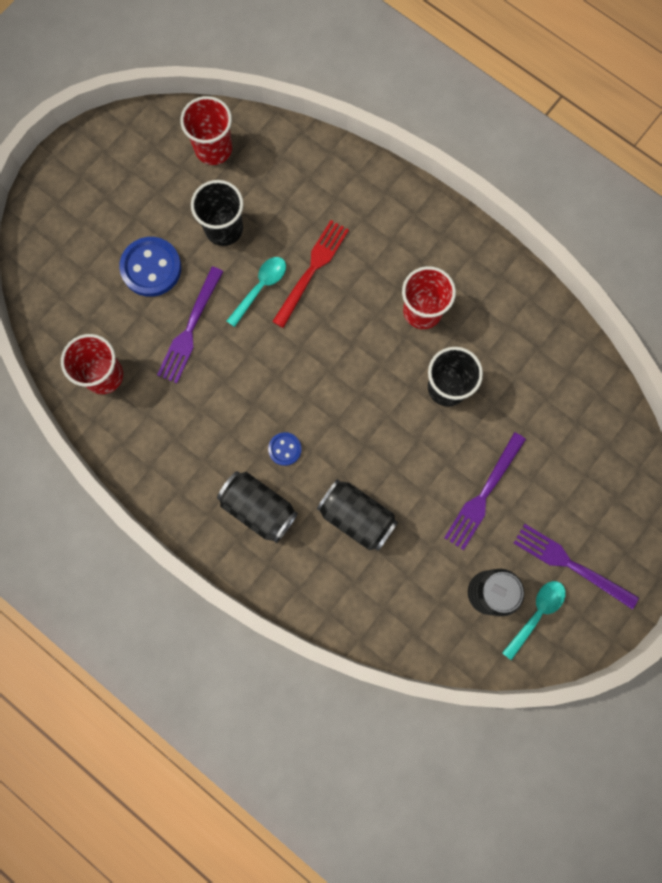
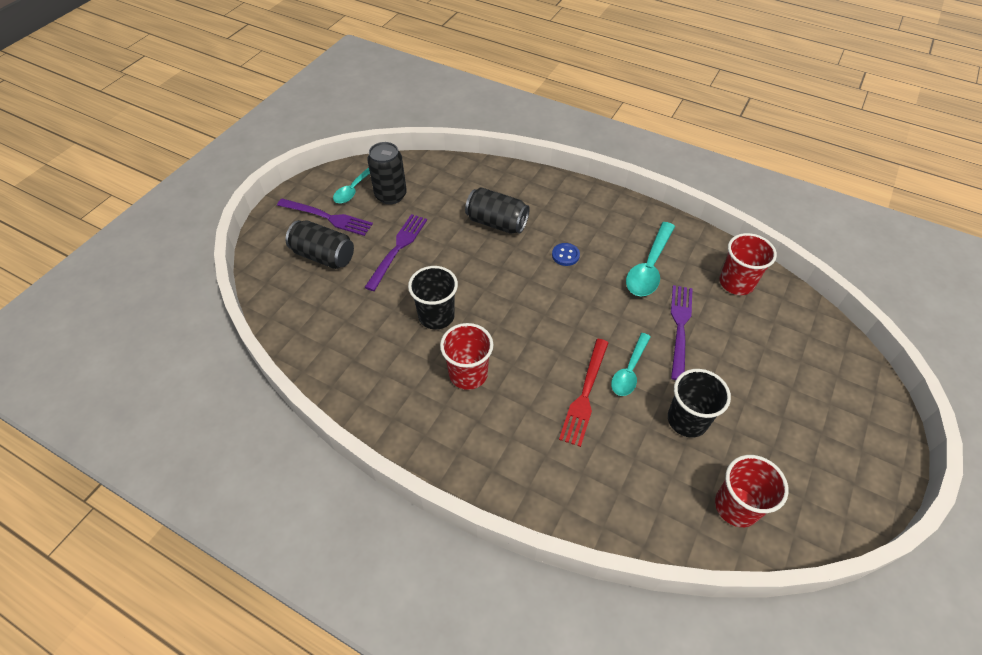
camera: 170 degrees right, 25 degrees down
(151, 268) = (740, 372): blue button -> none
(193, 414) = (649, 267): none -> turquoise spoon
(259, 508) = (573, 218): black can -> black can (323, 256)

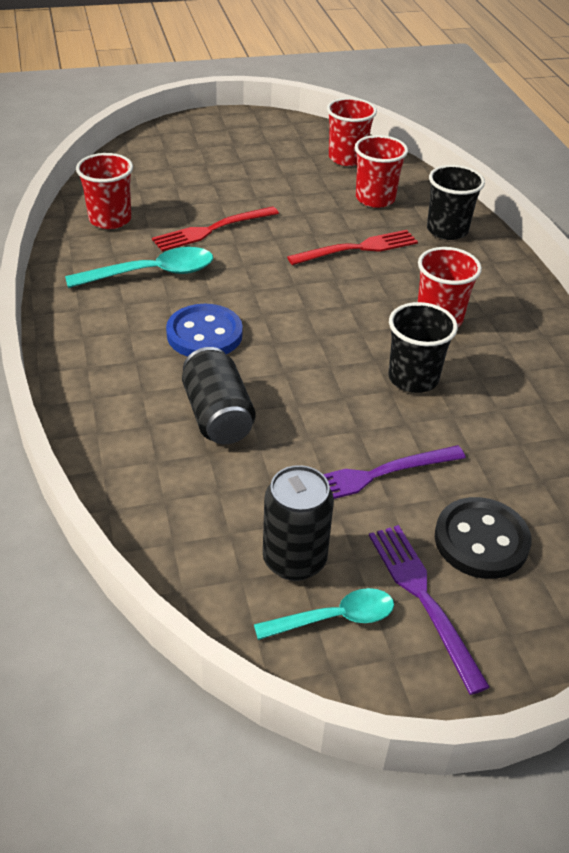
camera: 135 degrees left, 10 degrees down
(323, 256) = (481, 540): black can -> black button
(565, 255) = (204, 334): blue button -> blue button, size x1.90
(629, 370) = (299, 237): turquoise spoon -> none
(646, 467) = (375, 199): none -> red cup
(680, 326) = (211, 230): purple fork -> red fork
(687, 420) = (307, 196): black cup -> black cup (447, 230)

